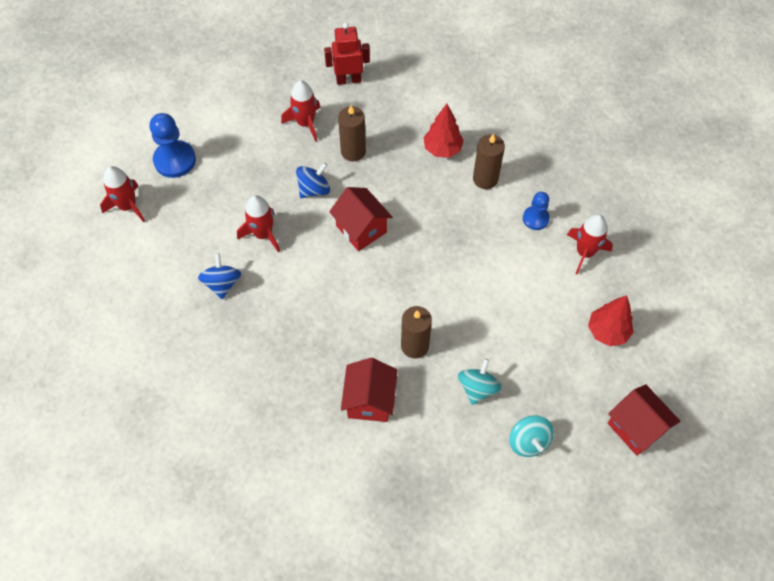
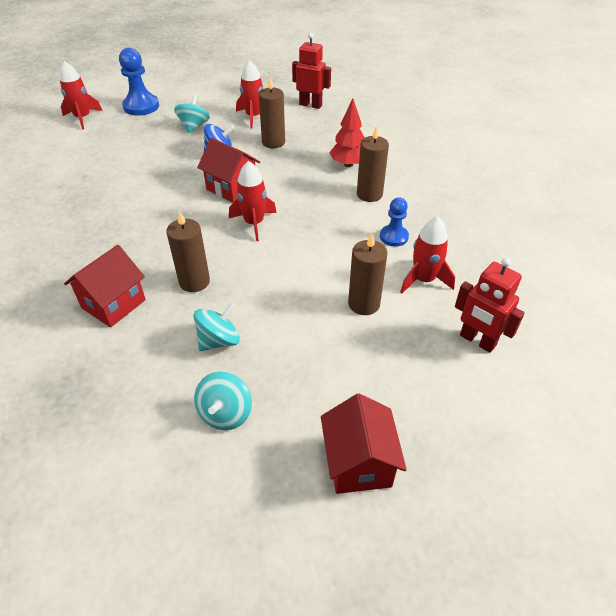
camera: 30 degrees right, 15 degrees down
(222, 284) = (92, 180): blue spinning top -> none
(257, 165) = (194, 126): none -> turquoise spinning top
(263, 234) = (154, 164): red rocket -> red rocket (254, 223)
(361, 229) = (231, 188): red house -> red house turned 45 degrees counterclockwise
(557, 299) = (364, 304): none -> brown candle
(607, 332) = (396, 354): red tree -> none
(653, 291) = (477, 341): none -> red robot

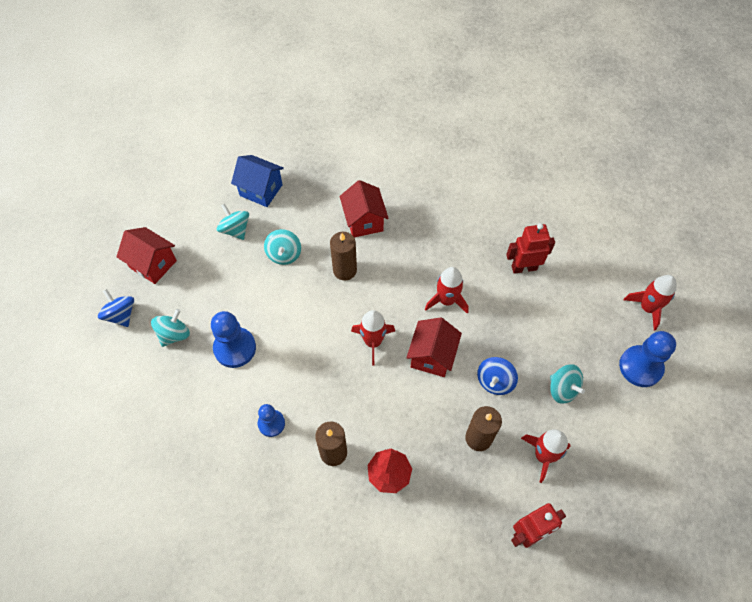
camera: 130 degrees right, 15 degrees up
(137, 435) = (261, 190): none -> blue house
(231, 188) = (432, 356): red house -> red house turned 60 degrees counterclockwise
(364, 304) = (235, 348): brown candle -> blue pawn
(409, 362) = (174, 334): none -> turquoise spinning top
(423, 280) = (216, 402): red rocket -> red rocket (447, 300)
(451, 433) = (121, 315): none -> blue spinning top
(477, 341) = (147, 385): red robot -> red robot (524, 268)

